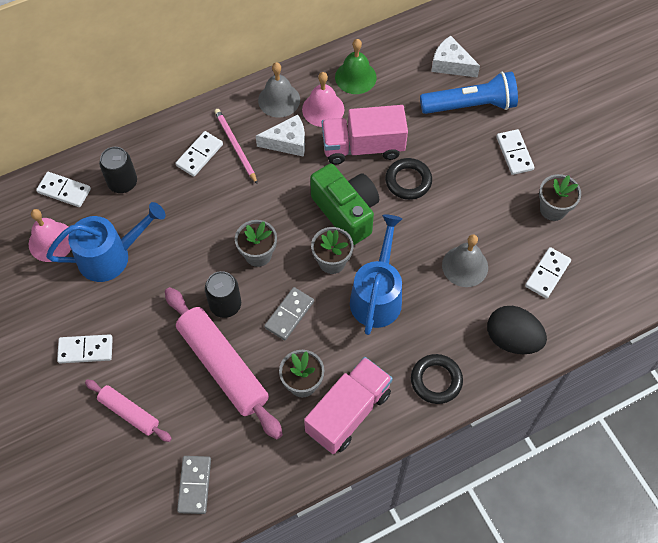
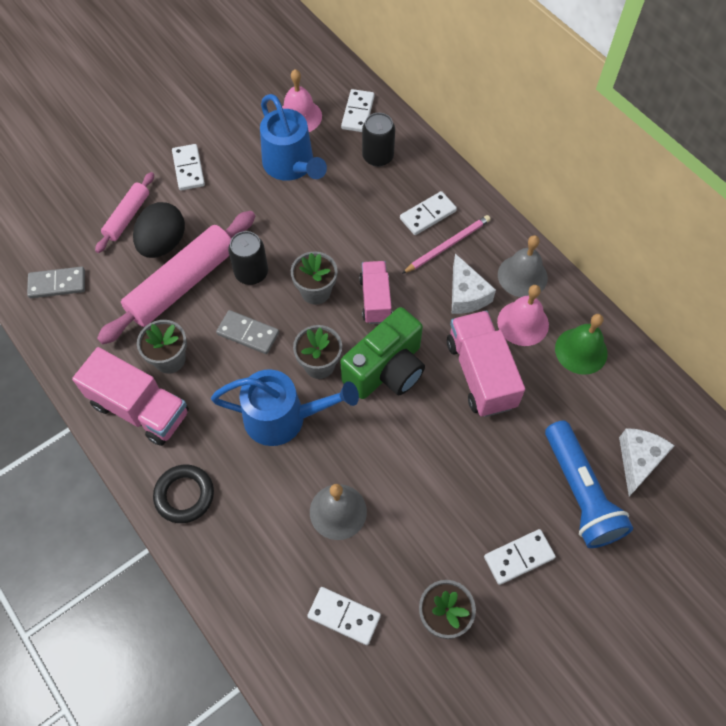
camera: 80 degrees right, 0 degrees up
(199, 155) = (428, 215): white domino -> white domino turned 60 degrees counterclockwise
(277, 209) = (375, 299): none -> pink truck
(408, 181) = (444, 431): black ring -> none
(512, 339) = (246, 578): black egg -> black egg (163, 243)

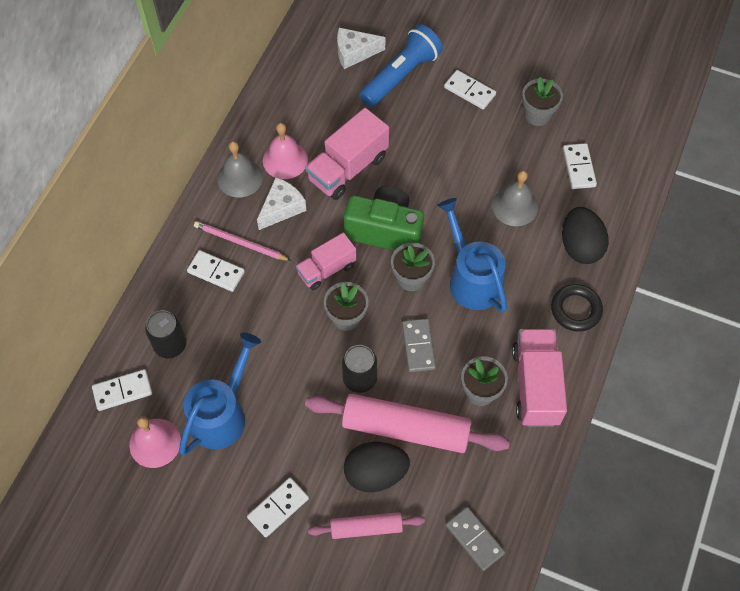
camera: 120 degrees left, 0 degrees up
(248, 548) = (580, 246): none -> black egg
(581, 350) = (286, 115): green bell -> none

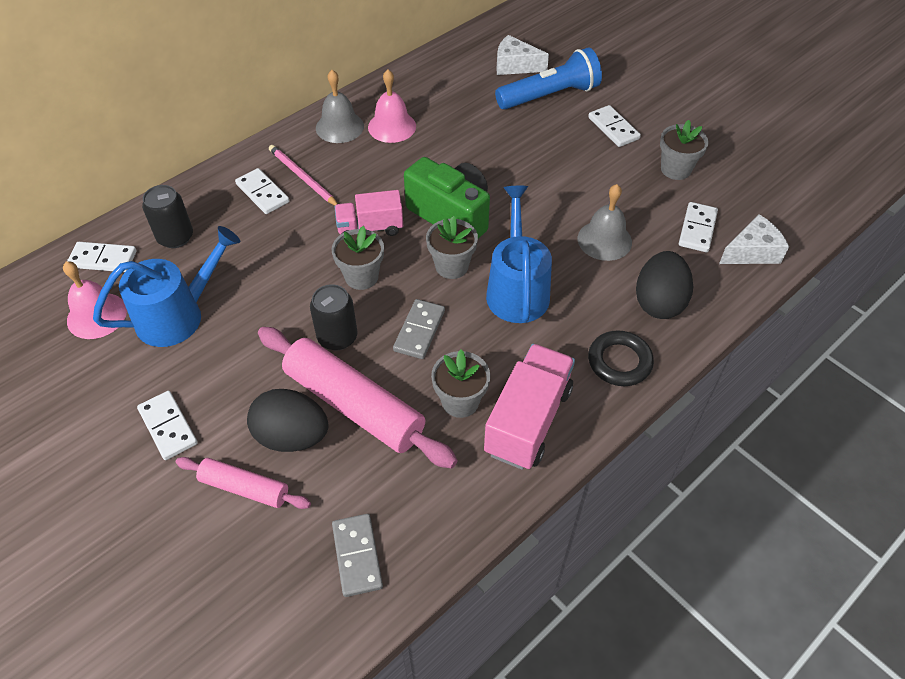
camera: 25 degrees right, 10 degrees down
(278, 508) = (168, 427): white domino -> white domino turned 75 degrees clockwise
(282, 208) = (362, 163): white cheese -> white cheese (752, 252)
(348, 168) = (448, 152): pink truck -> none

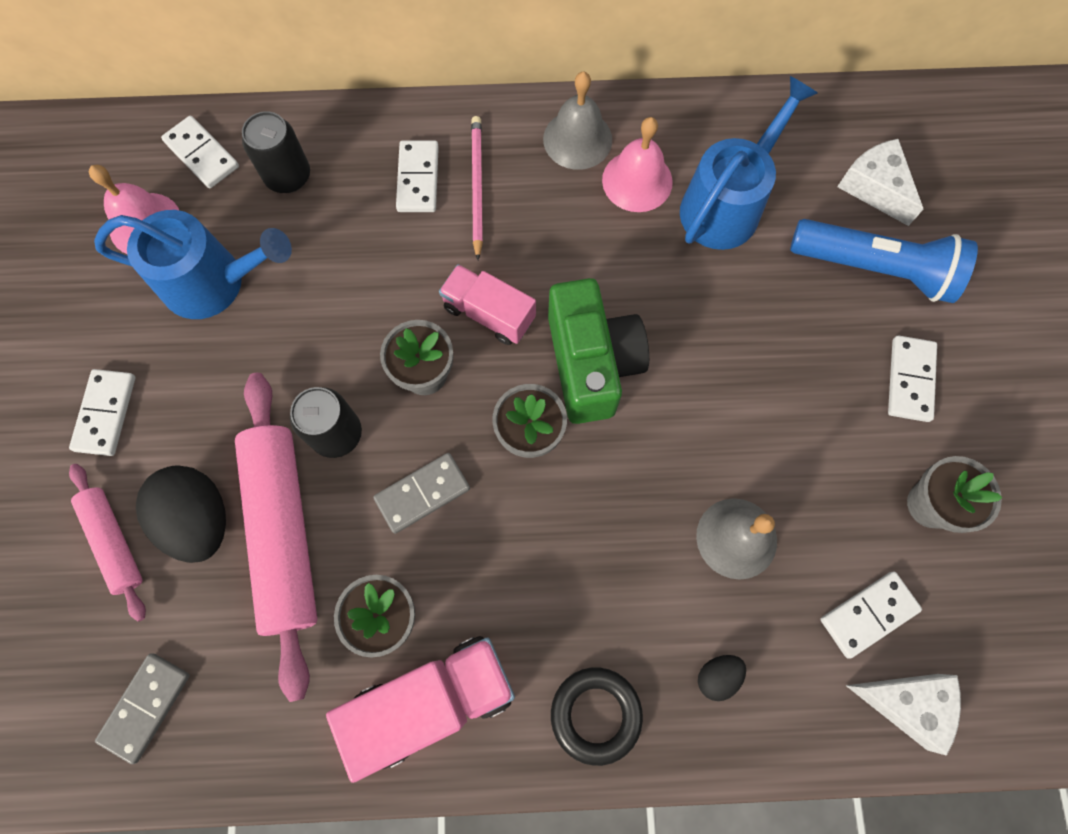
camera: 40 degrees right, 20 degrees up
(517, 289) = (573, 524): blue watering can -> blue watering can (727, 204)
(659, 302) = (717, 676): black egg -> black egg, size x0.48

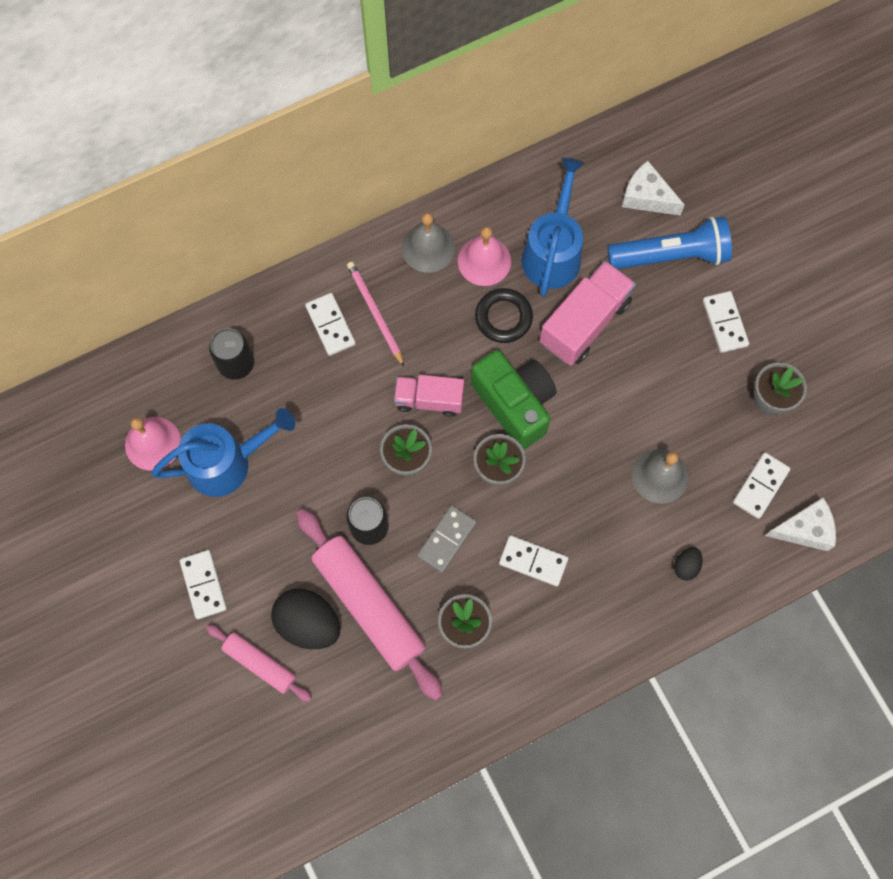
camera: 25 degrees left, 0 degrees up
(146, 707) = (341, 752): grey domino -> none
(202, 154) = (164, 374): white domino -> white domino (533, 561)
(431, 701) = (519, 663): pink truck -> pink truck (584, 323)
(595, 714) = (623, 623): black ring -> black ring (503, 317)

